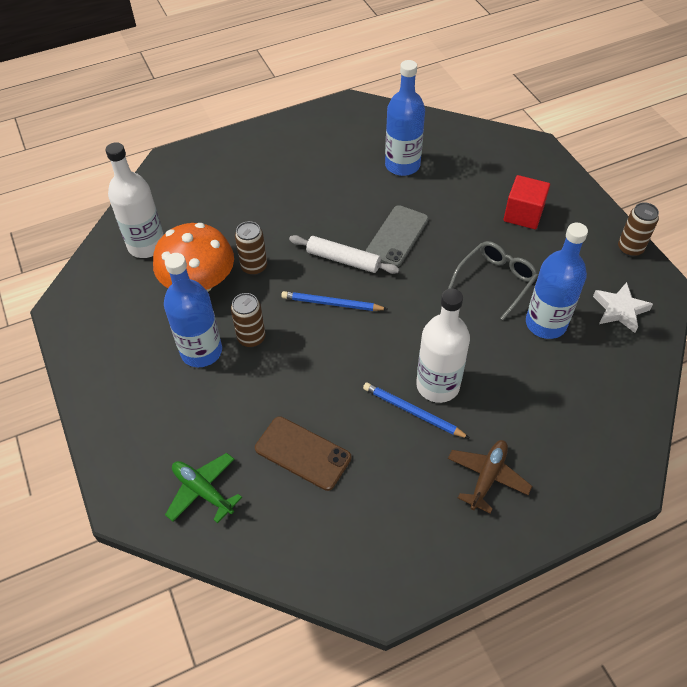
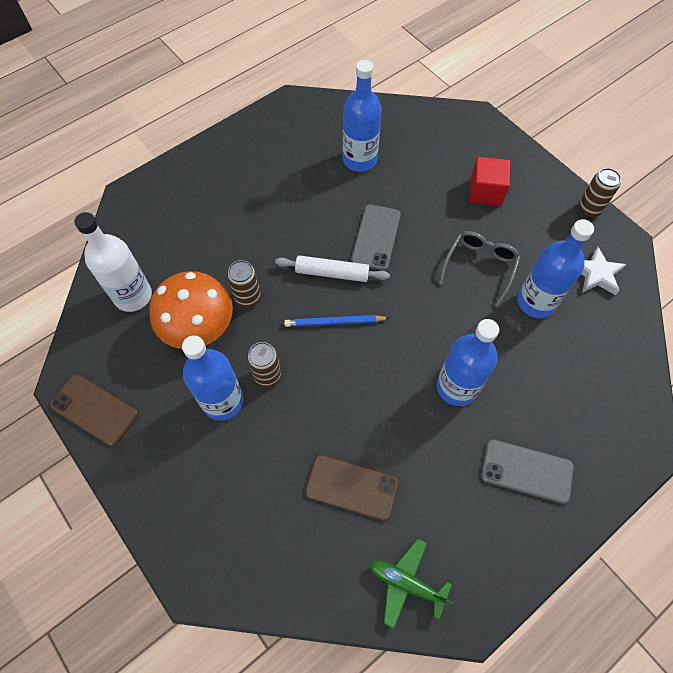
camera: 15 degrees left, 10 degrees up
(80, 335) = (94, 409): none -> brown phone
(203, 491) = (268, 550): green plane -> green plane (406, 583)
(412, 412) = (441, 420): blue pencil -> none
(437, 385) = (456, 387): white bottle -> blue bottle
(487, 477) = (526, 471): brown plane -> grey phone

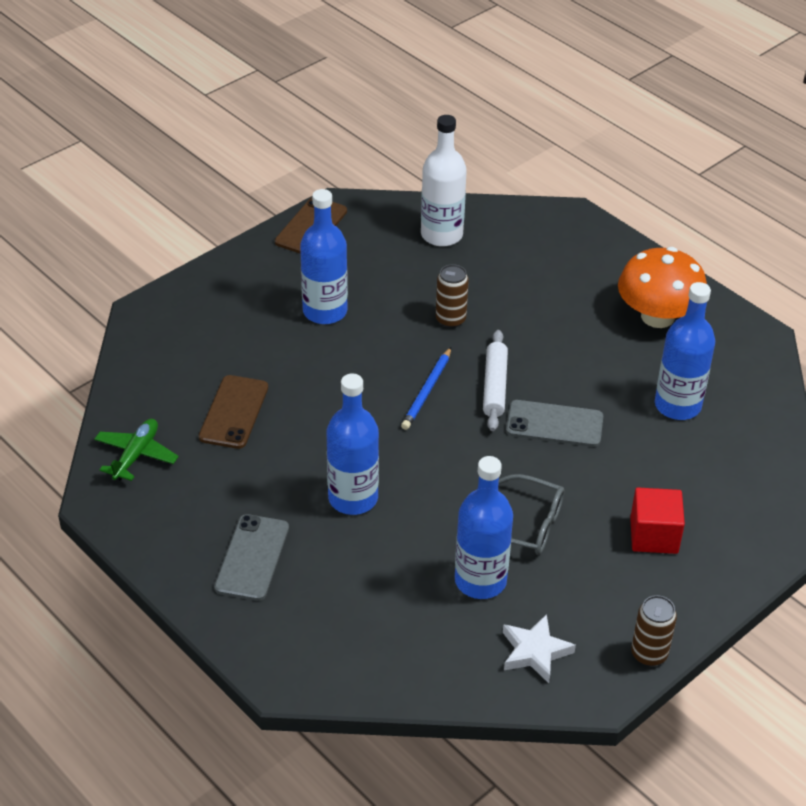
camera: 85 degrees right, 20 degrees down
(198, 326) = (410, 286): orange mushroom -> orange mushroom (657, 316)
(267, 376) = (356, 342): brown can -> none
(334, 322) = (427, 391): blue pencil -> blue pencil turned 150 degrees counterclockwise

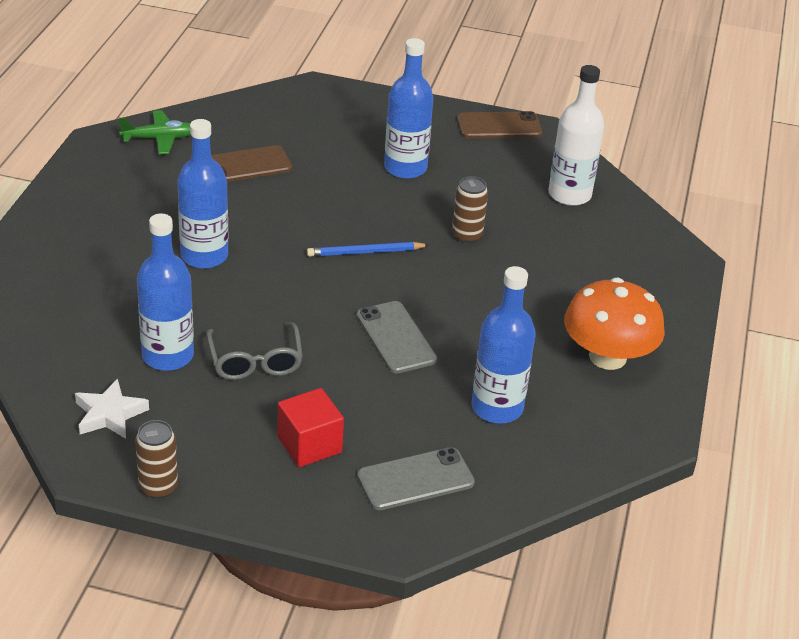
camera: 55 degrees right, 5 degrees down
(252, 557) = (98, 229): grey phone -> grey phone (415, 479)
(495, 386) = (409, 287): white rolling pin -> none

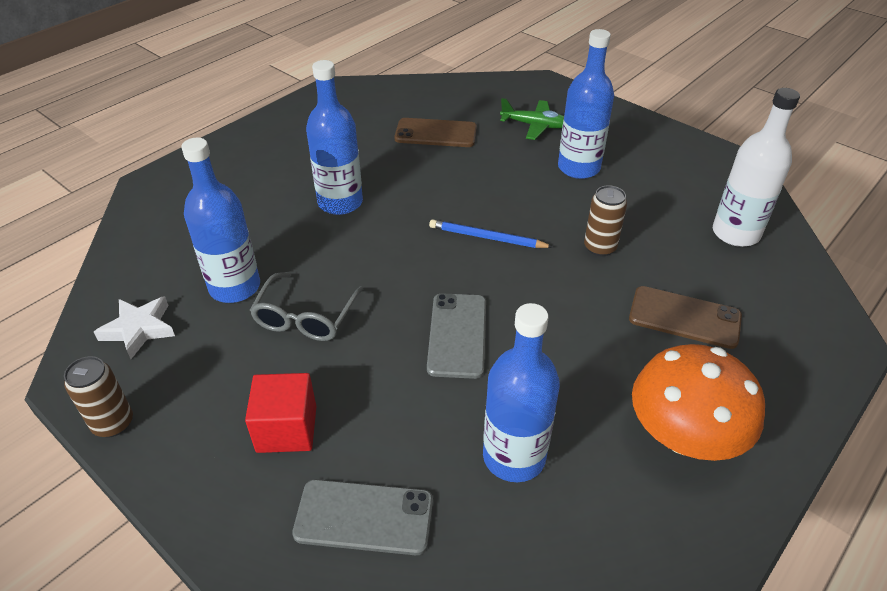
camera: 30 degrees right, 5 degrees up
(159, 139) = (381, 97): green plane -> green plane (534, 126)
(499, 126) = (696, 150): brown phone -> brown phone (684, 317)

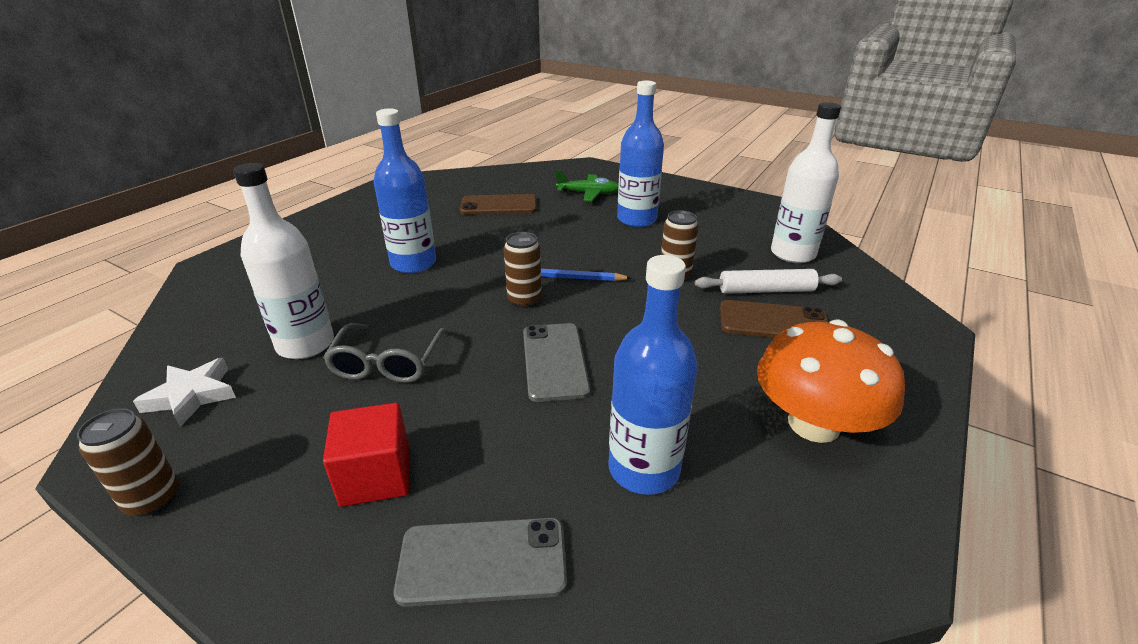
camera: 10 degrees left, 10 degrees down
(235, 287) = (305, 344): blue bottle -> white bottle
(441, 261) = (524, 300): none -> brown can
(690, 278) = (766, 290): none -> white rolling pin

